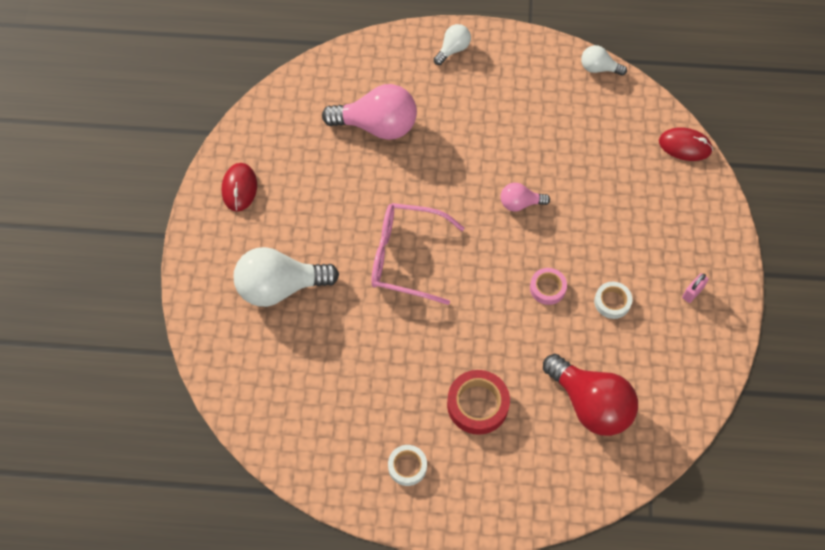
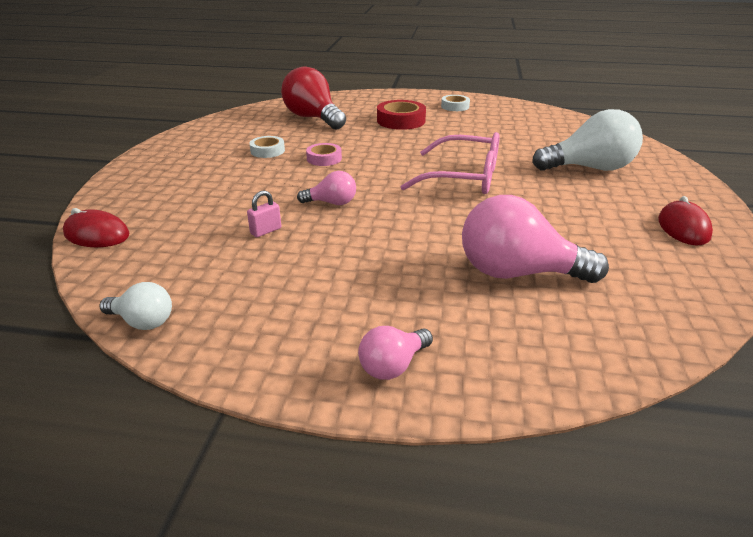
camera: 175 degrees left, 30 degrees down
(453, 50) = (393, 366): white light bulb -> pink light bulb
(692, 293) = (190, 152): pink padlock -> pink padlock (266, 231)

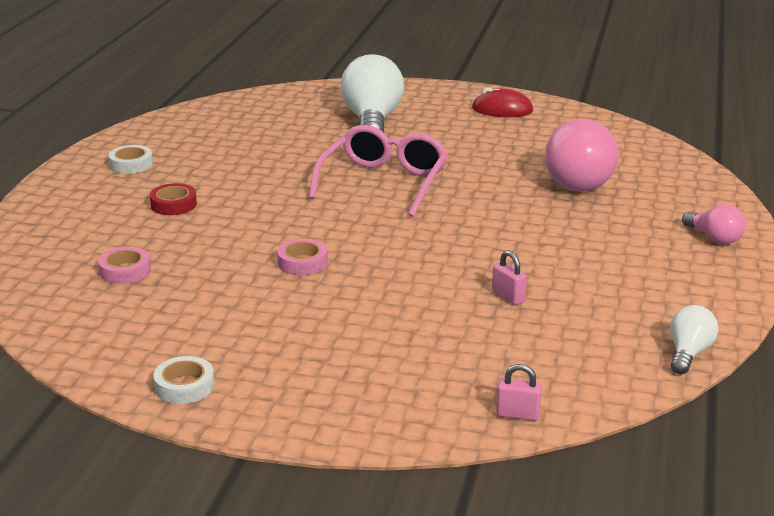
camera: 85 degrees left, 5 degrees down
(97, 234) = (518, 414): red mouse -> pink padlock
(267, 151) = (259, 306): white tape -> white tape (184, 386)
(313, 118) = (125, 271): red light bulb -> pink tape
(332, 203) = (440, 258): pink light bulb -> none
(401, 121) = (173, 204): red tape -> red tape, size x0.62

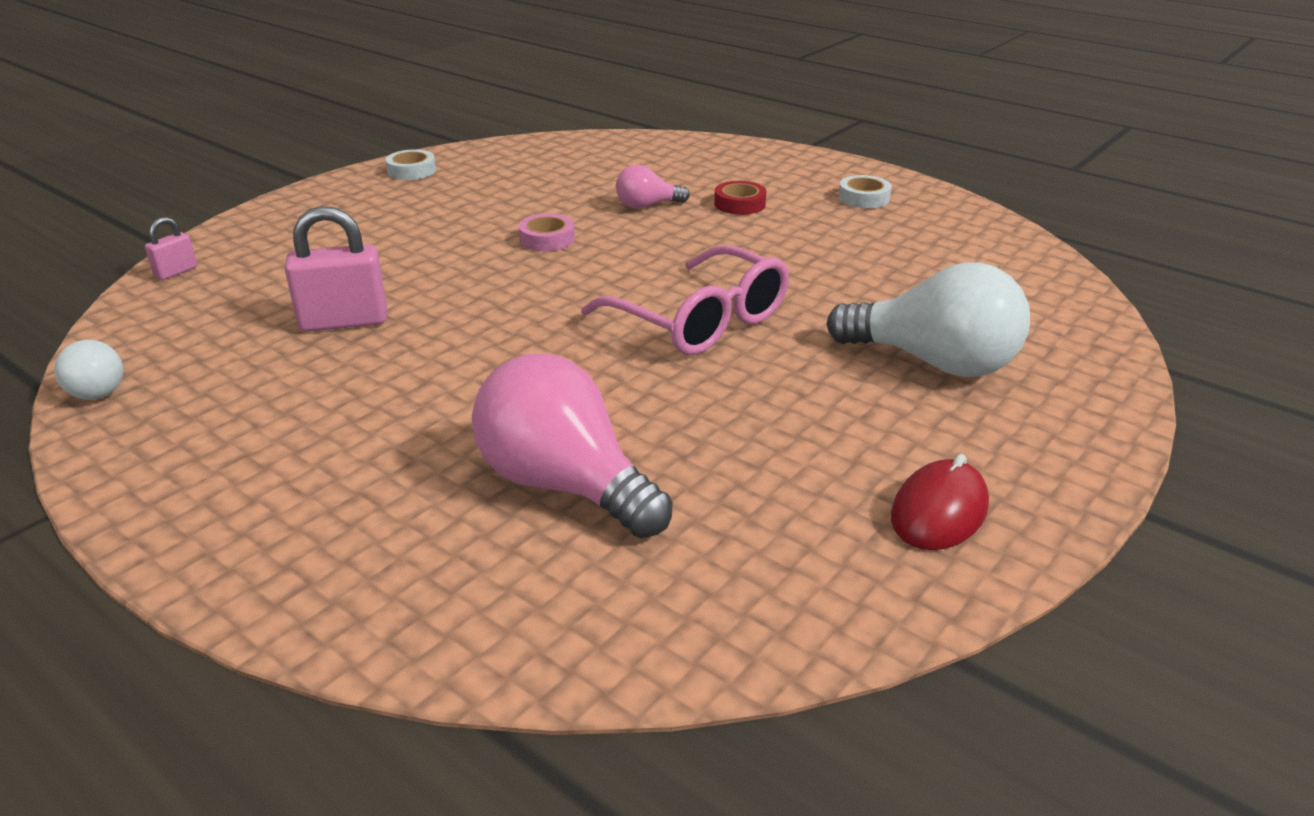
camera: 115 degrees right, 5 degrees up
(125, 271) = (617, 172): pink tape -> none
(508, 297) = (344, 322): pink padlock -> pink padlock, size x1.93
(714, 238) = (252, 538): pink light bulb -> pink light bulb (647, 206)

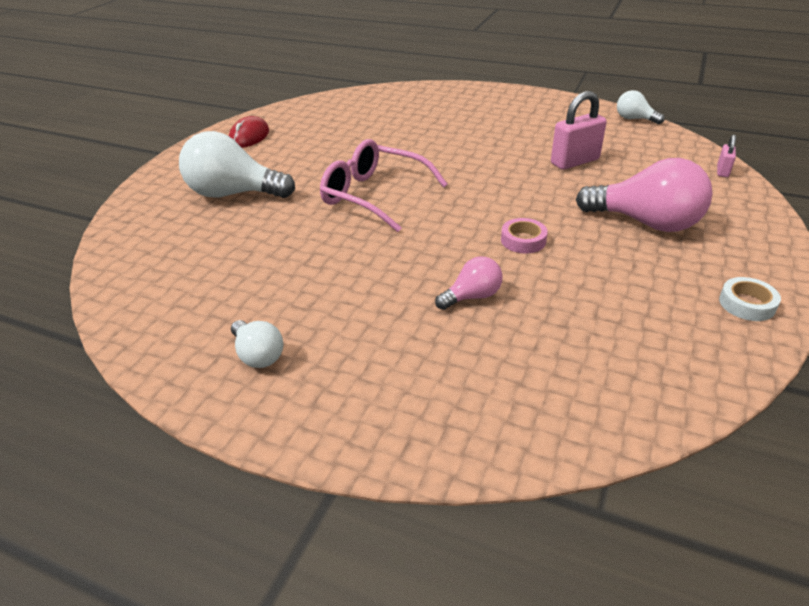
camera: 165 degrees right, 5 degrees up
(564, 484) = (399, 122): pink light bulb -> pink light bulb (646, 223)
(739, 204) = (385, 317): red tape -> none
(864, 198) = (258, 355): white tape -> white light bulb

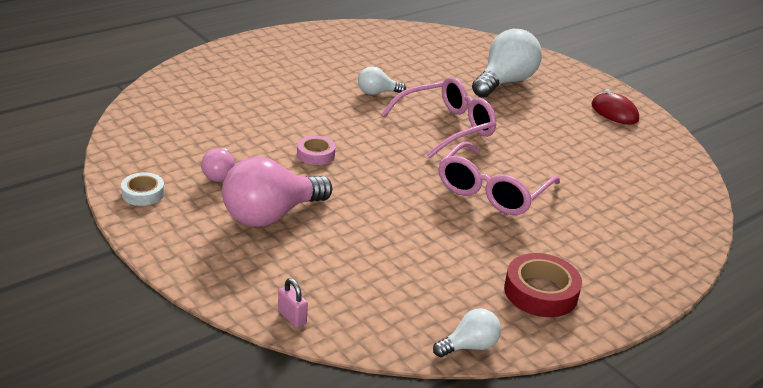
camera: 115 degrees right, 5 degrees down
(258, 355) = (312, 48): white light bulb -> white light bulb (377, 93)
(456, 151) = (492, 191): none -> pink glasses
(472, 296) = (281, 112): pink light bulb -> pink light bulb (219, 174)
(549, 113) = (540, 292): none -> red tape
(575, 162) = (407, 241): pink padlock -> none

